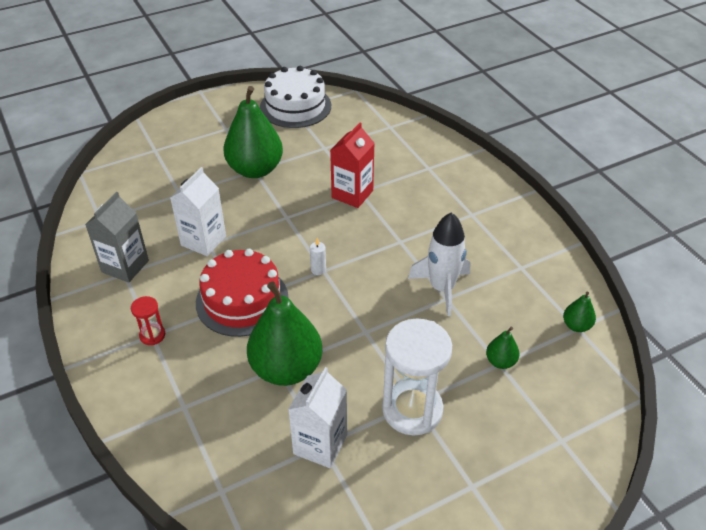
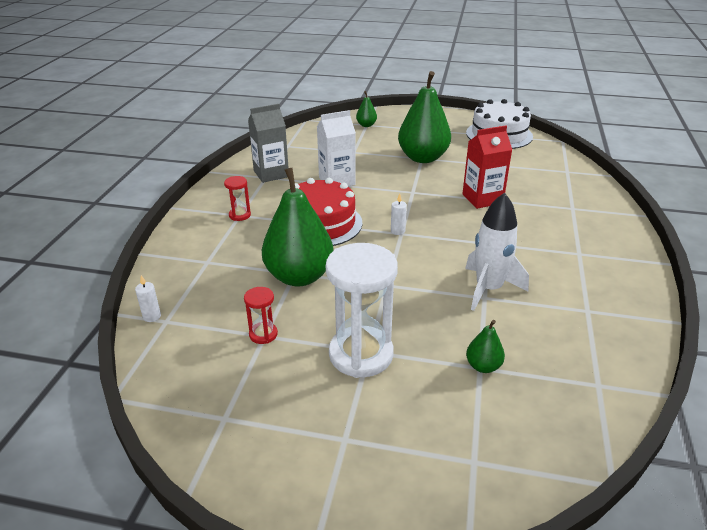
camera: 40 degrees right, 10 degrees down
(202, 496) = (152, 316): none -> white candle
(320, 444) = (263, 334): white carton -> red hourglass
(576, 326) = (599, 382): green pear -> green pear (366, 125)

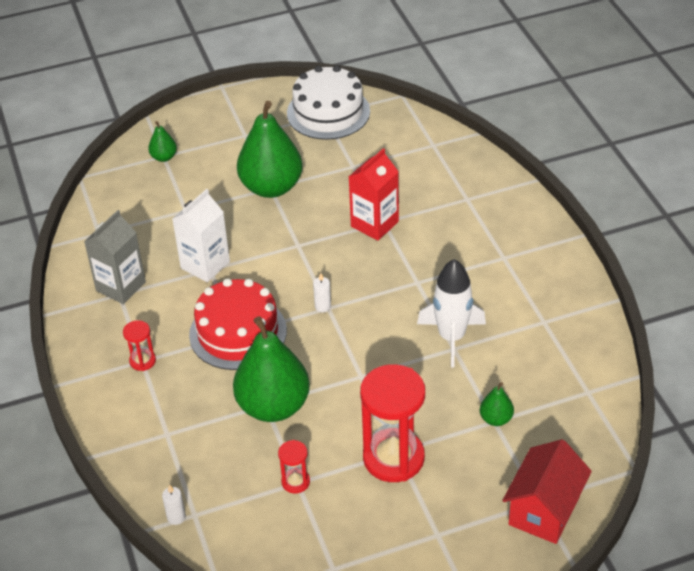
camera: 30 degrees left, 10 degrees up
(361, 354) = (393, 458): white hourglass -> red hourglass
(474, 473) = (544, 510): none -> red house

